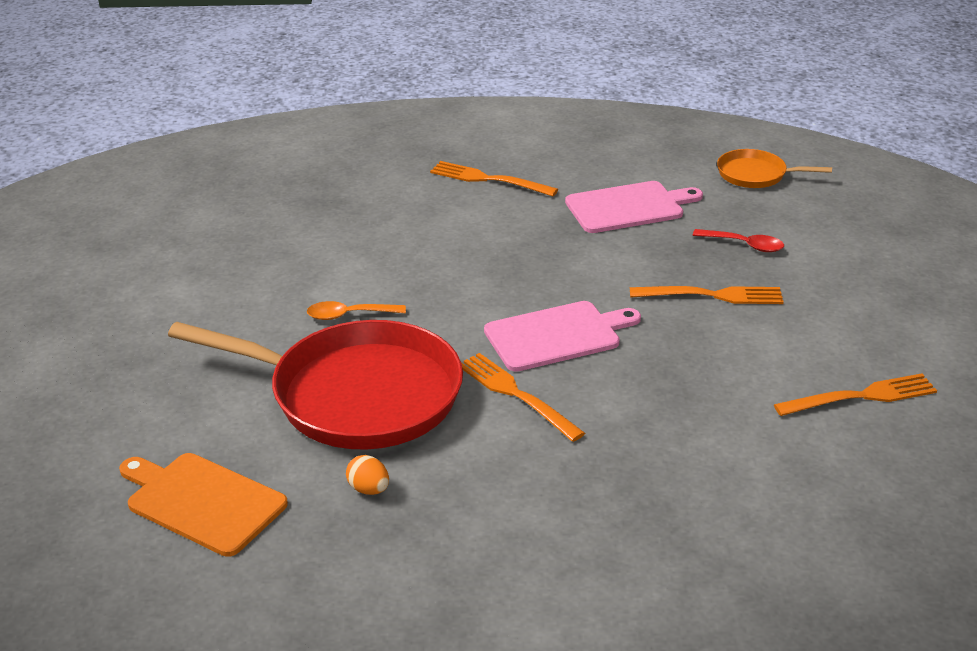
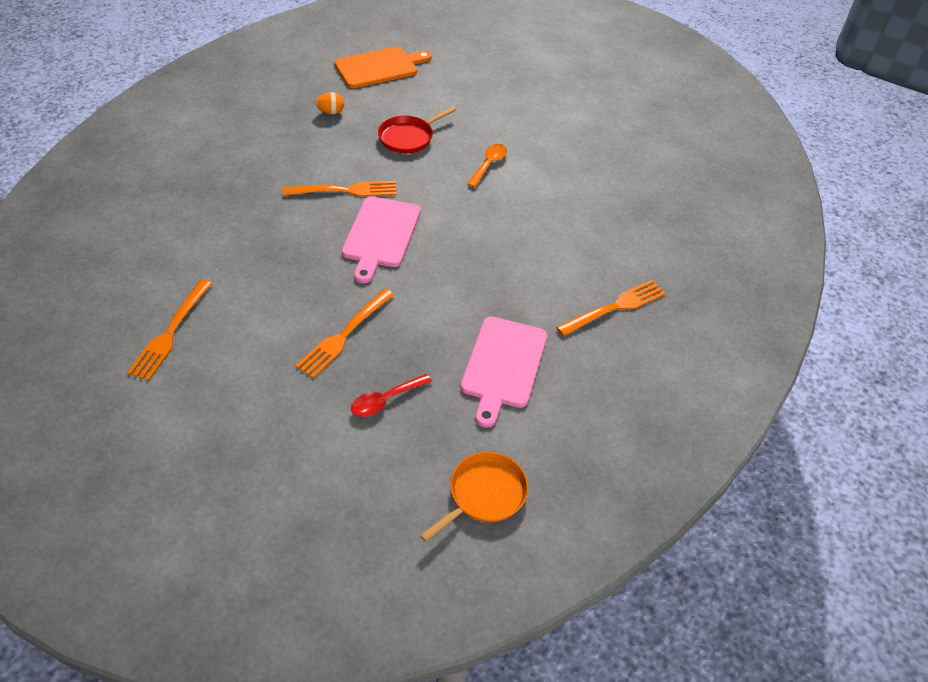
camera: 120 degrees right, 15 degrees up
(357, 395) = (408, 137): red pan -> red pan, size x0.46

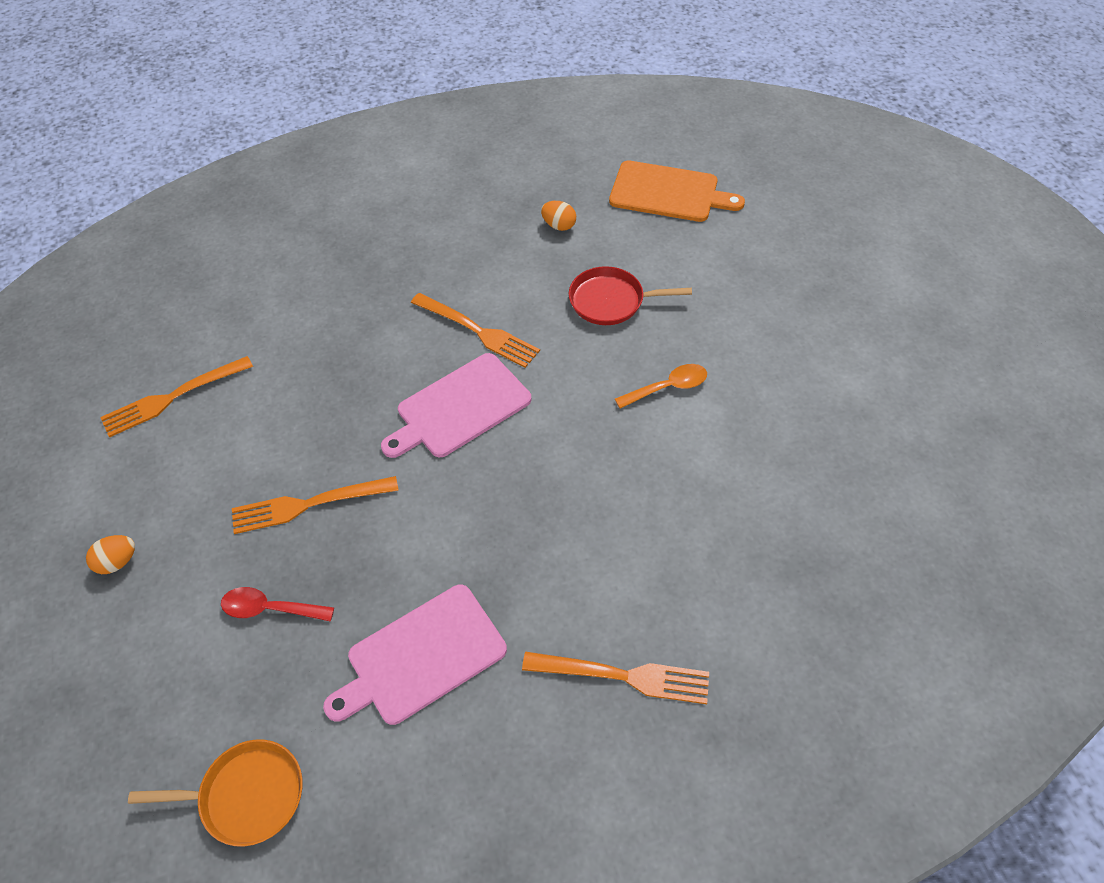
camera: 45 degrees right, 5 degrees up
(248, 442) = (117, 562): none -> orange egg

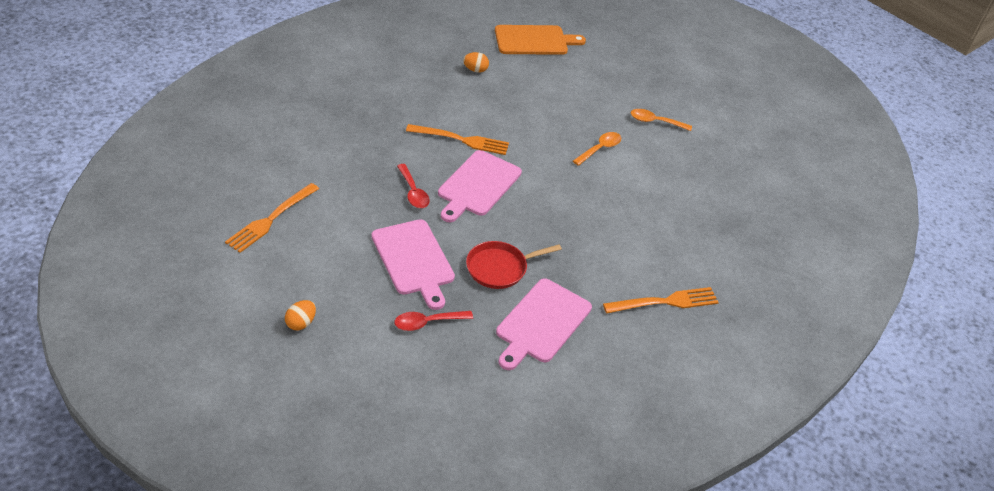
camera: 30 degrees left, 10 degrees down
(247, 795) = (481, 423): orange pan -> none
(309, 504) = (413, 260): orange fork -> pink cutting board
(368, 399) = (413, 192): none -> red spoon
(610, 301) = (536, 108): red pan -> red pan (499, 268)
(779, 359) = (655, 122): none -> orange spoon

